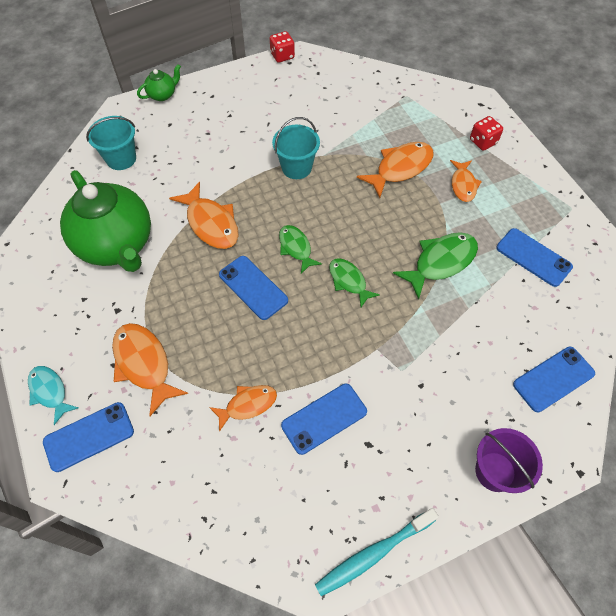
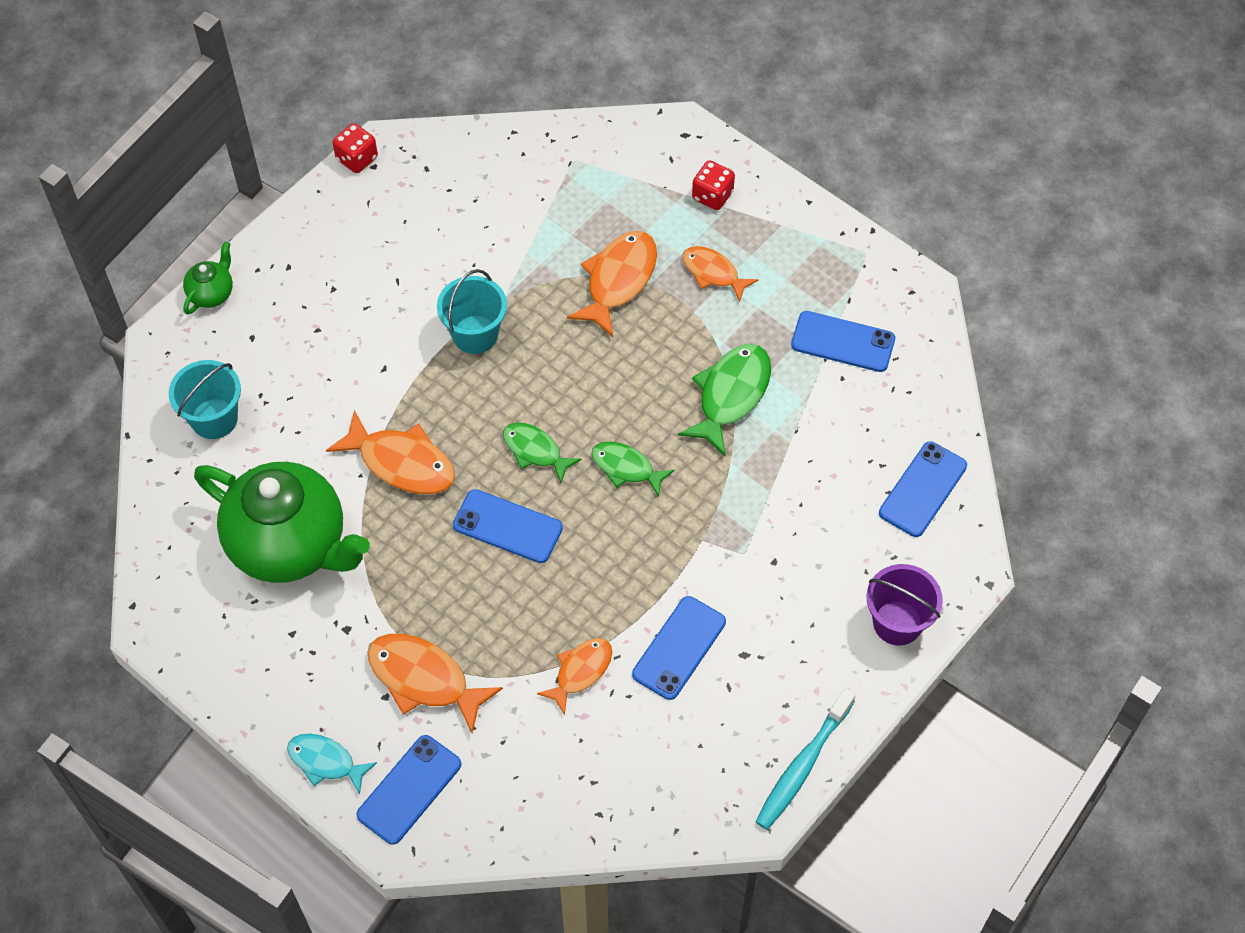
camera: 25 degrees left, 0 degrees up
(463, 185) = (713, 273): orange fish -> orange fish turned 150 degrees clockwise

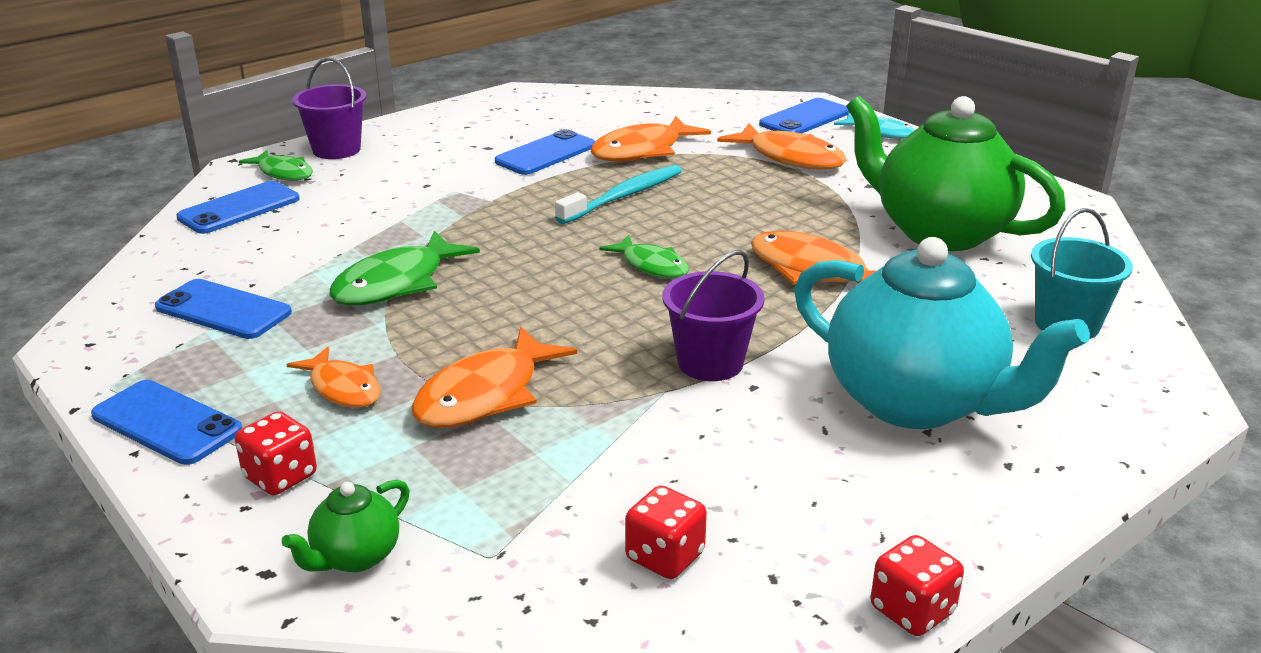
camera: 170 degrees left, 30 degrees down
(212, 293) = (1126, 445): green teapot -> green teapot (355, 557)
(338, 314) = (915, 402): none -> turquoise teapot
(475, 334) = (710, 363): turquoise bucket -> purple bucket
(483, 173) = (665, 556): none -> red dice
(507, 527) = (695, 223): blue phone -> blue phone (167, 423)
(580, 671) = (642, 151): orange fish -> orange fish, size x1.57
(626, 468) = (549, 246): green fish -> green fish (283, 173)
(803, 765) = (470, 105): turquoise toothbrush -> turquoise toothbrush (623, 196)

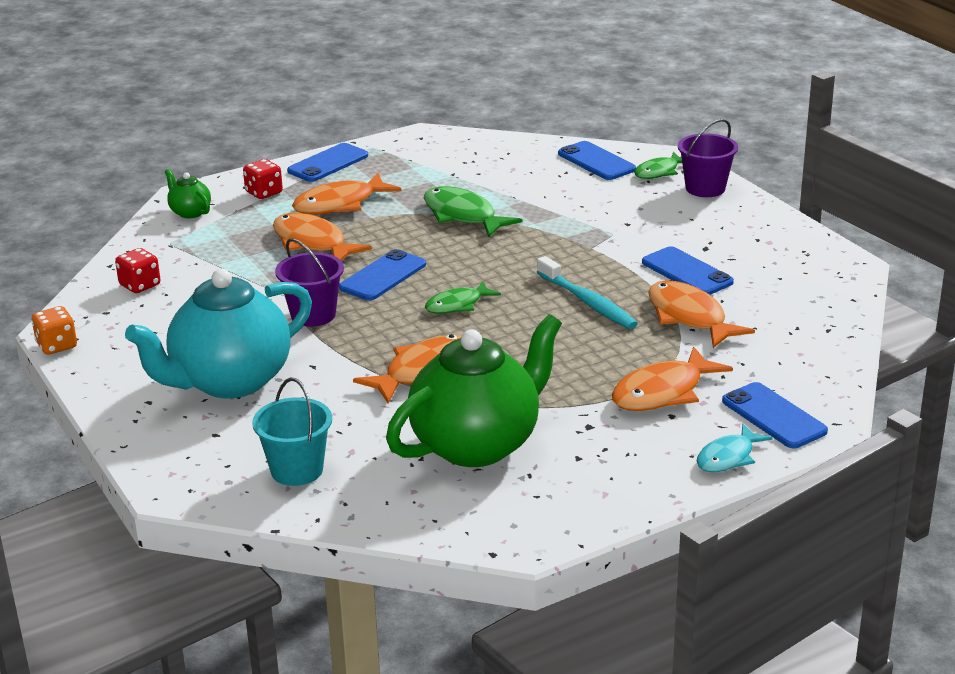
camera: 100 degrees right, 0 degrees up
(223, 310) = (446, 167): blue phone -> blue phone (383, 276)
(343, 388) = (340, 204): orange fish -> orange fish, size x1.57
(912, 610) = (57, 346): red dice -> orange dice

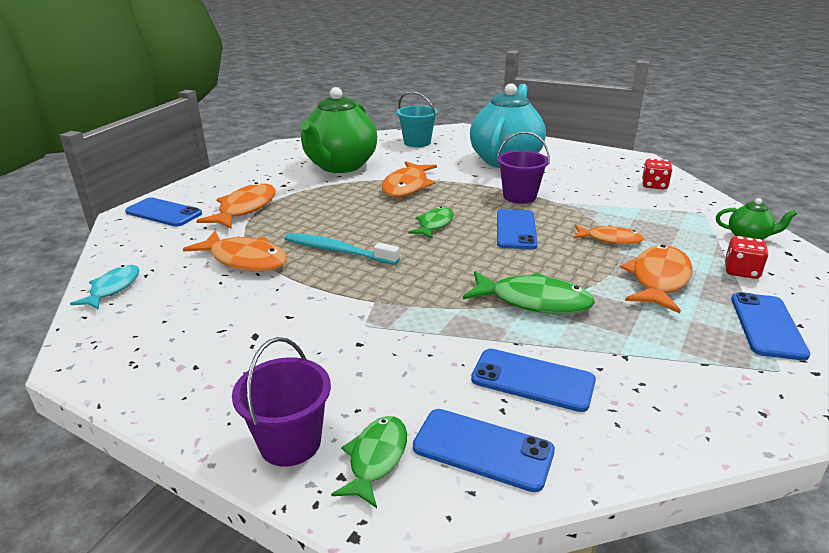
camera: 150 degrees right, 0 degrees up
(57, 346) = (622, 153): orange dice -> none
(312, 243) = (610, 239): orange fish -> orange fish, size x0.64
(687, 272) = (263, 300): blue phone -> blue phone (532, 380)
(728, 457) = (191, 189): turquoise fish -> turquoise fish (113, 288)

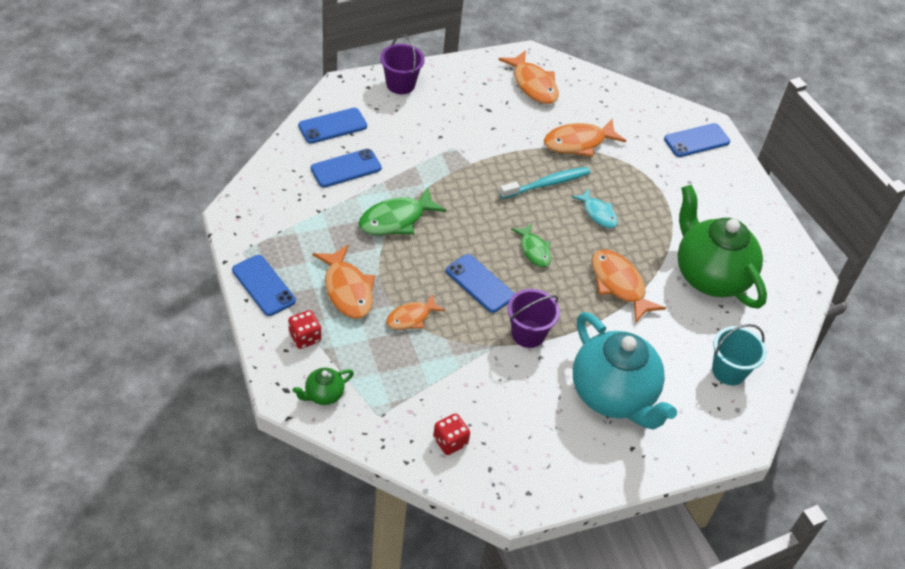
camera: 125 degrees right, 20 degrees up
(113, 288) = (596, 85): turquoise fish -> turquoise fish (598, 213)
(245, 209) = (664, 178): orange fish -> orange fish (533, 84)
(376, 458) = (364, 99): green fish -> none

